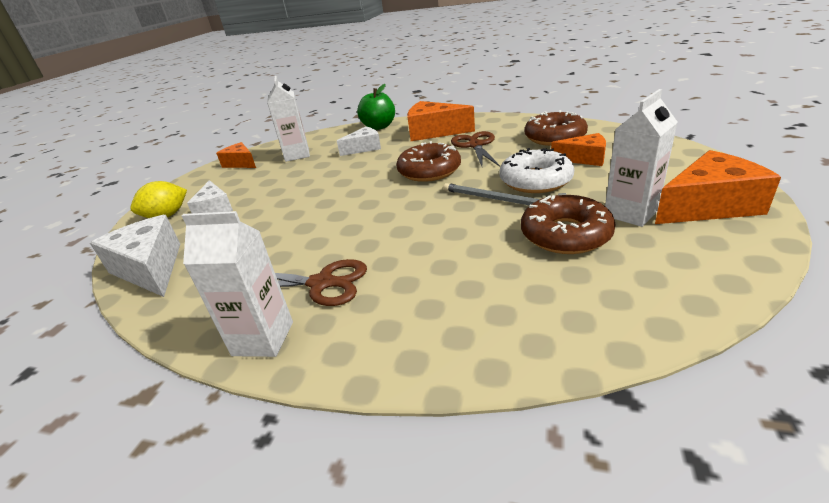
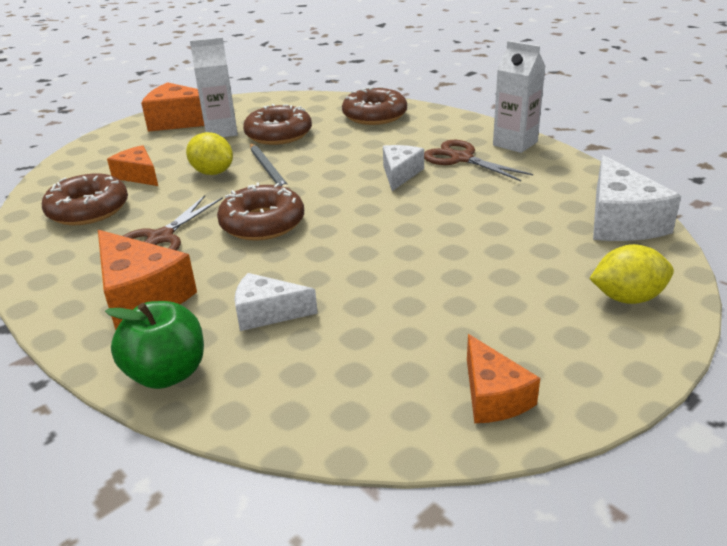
camera: 150 degrees left, 0 degrees up
(214, 209) = (551, 280): white cheese -> white cheese (400, 174)
(297, 155) = (376, 360): white carton -> none
(506, 318) = (374, 115): none -> brown donut
(535, 180) = (212, 172): white donut -> yellow lemon

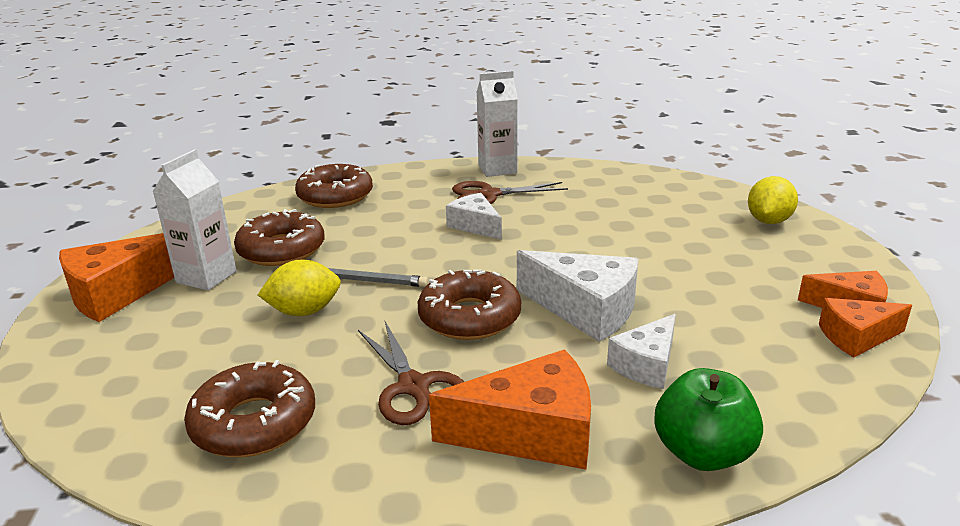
camera: 55 degrees left, 5 degrees down
(138, 175) = (221, 361): orange cheese -> orange cheese (856, 337)
(621, 221) = (668, 185): white cheese -> white cheese (585, 310)

